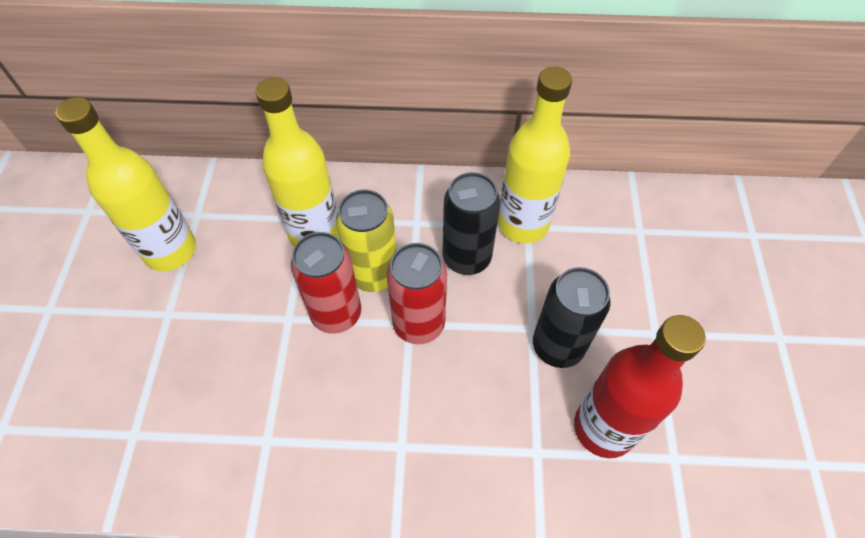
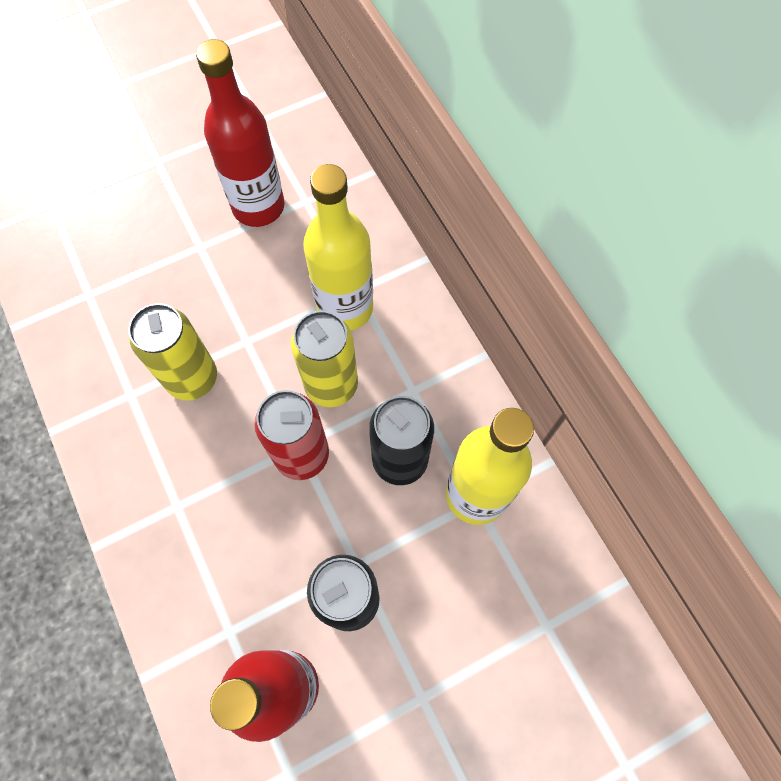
camera: 60 degrees right, 10 degrees up
(170, 250) = (258, 206): yellow bottle -> red bottle
(290, 378) = (192, 378): none -> yellow can
(336, 314) = (272, 377): red can -> none

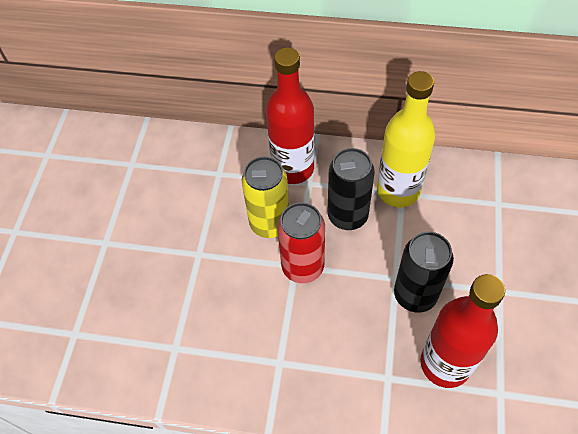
camera: 50 degrees left, 10 degrees down
(192, 378) = (197, 301): yellow can -> none
(258, 206) = (109, 192): red bottle -> red bottle (293, 168)
(345, 308) = (225, 186): yellow bottle -> none

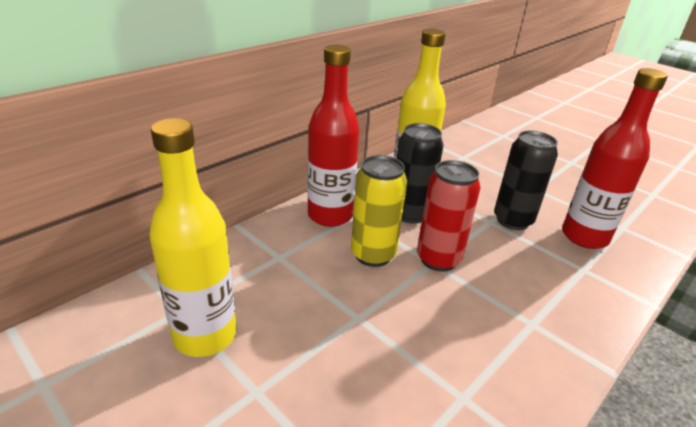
camera: 60 degrees left, 25 degrees down
(123, 190) = (205, 335): none -> yellow bottle

